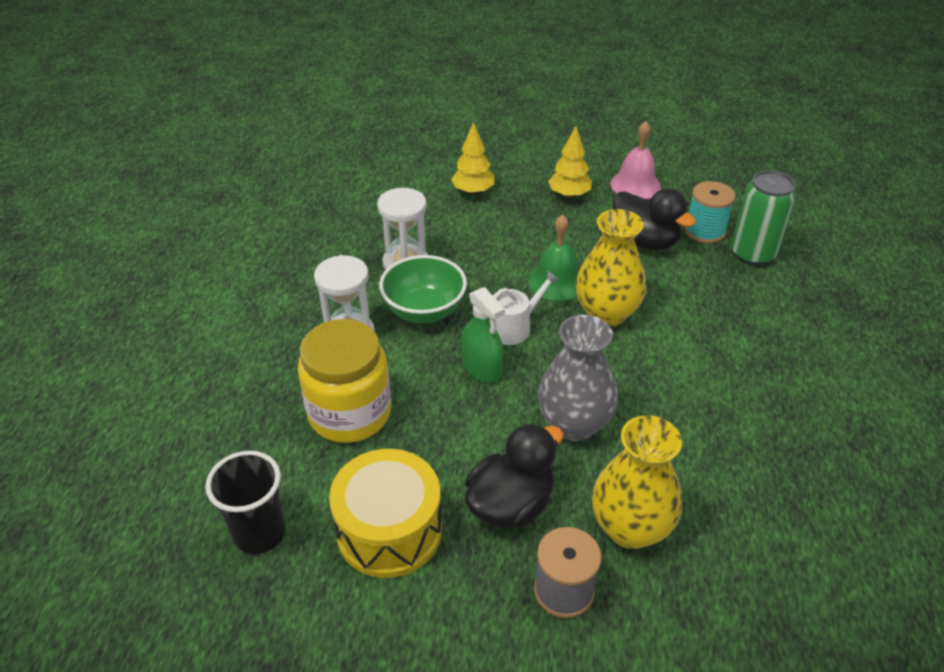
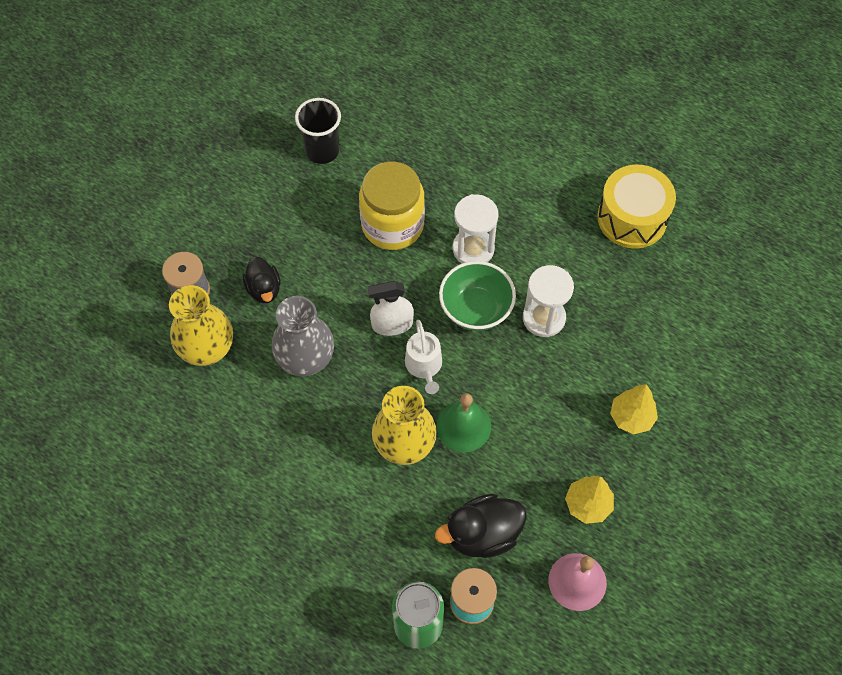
camera: 115 degrees right, 20 degrees up
(389, 530) = (285, 216): yellow drum -> yellow drum (632, 218)
(482, 367) = (392, 324): green spray bottle -> white spray bottle
(510, 505) = (264, 289): black duck -> black duck, size x0.66

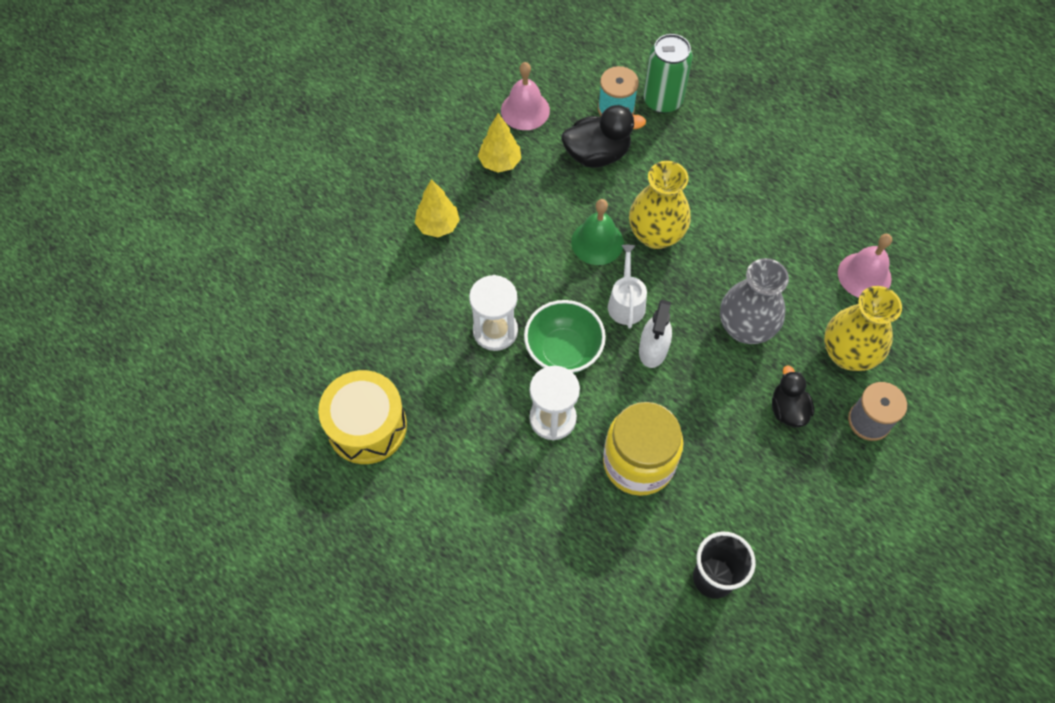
camera: 170 degrees left, 0 degrees up
(186, 433) = (864, 275): none -> pink bell
(392, 324) = (653, 349): white spray bottle -> white spray bottle turned 105 degrees clockwise

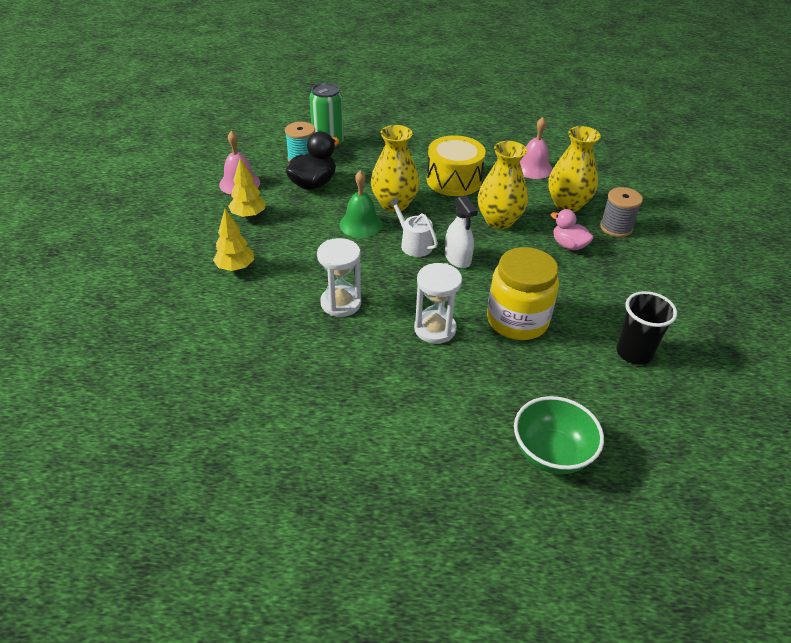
camera: 40 degrees left, 20 degrees down
(367, 426) = (299, 414): yellow drum -> yellow drum (454, 180)
(563, 351) = (401, 289): green bowl -> green bowl (551, 453)
(745, 328) = (499, 221): grey vase -> yellow vase
(788, 409) = (568, 245): black duck -> pink duck

